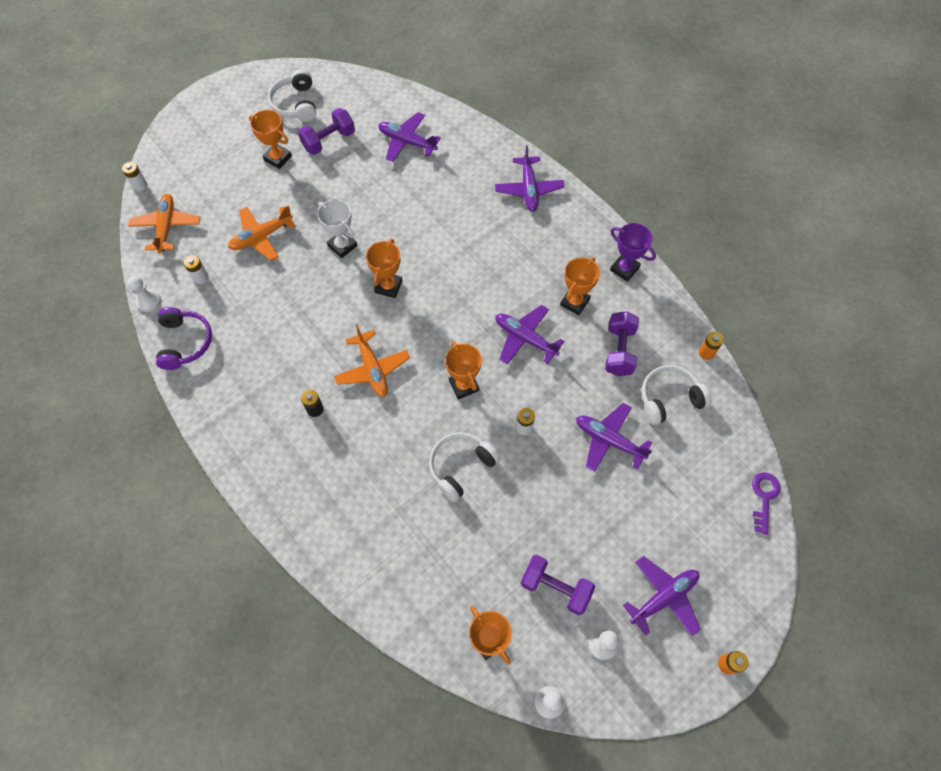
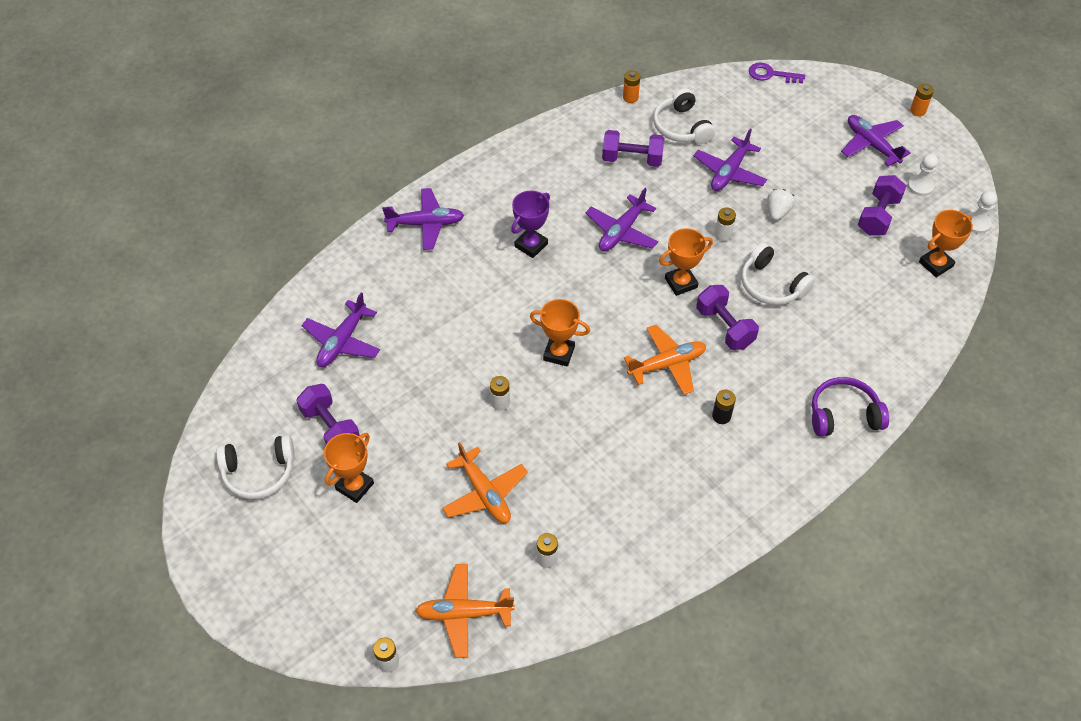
camera: 90 degrees left, 10 degrees down
(148, 301) = (584, 618): white pawn -> none
(185, 342) = (644, 564): purple headphones -> purple headphones (843, 415)
(342, 246) = (500, 402): white trophy -> white battery
(411, 419) = (724, 327): none -> purple dumbbell
(556, 482) = (777, 212): none -> white strawberry
(575, 302) = (576, 190): orange trophy -> none
(624, 269) = (535, 149): purple trophy -> purple trophy (531, 245)

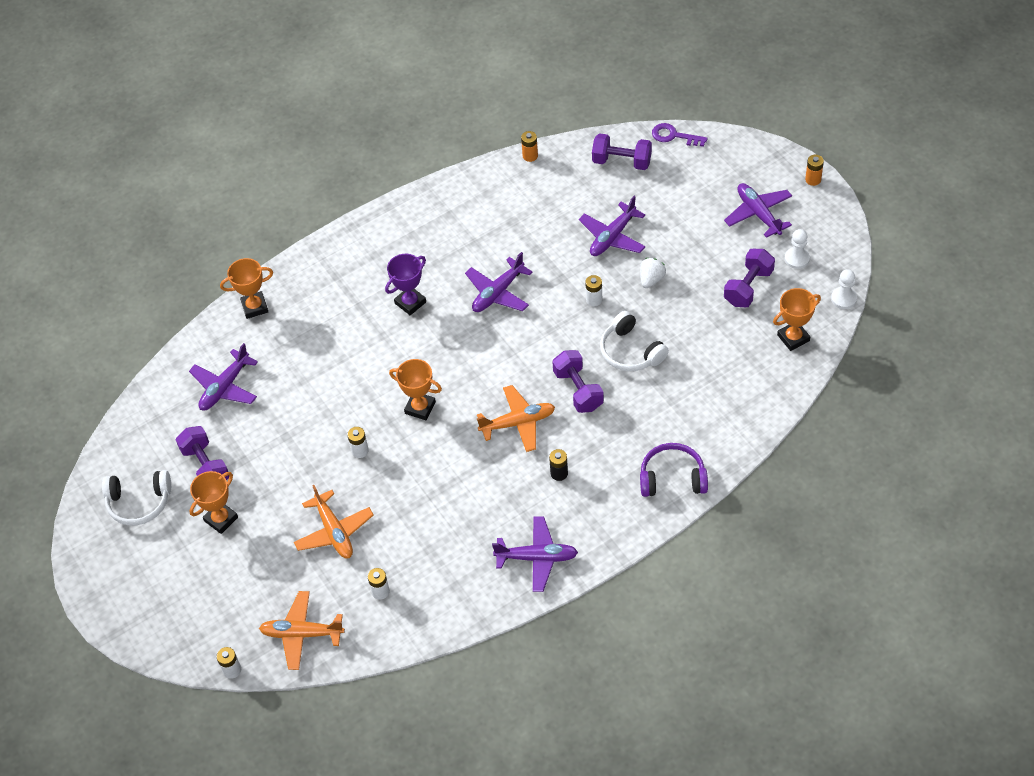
camera: 10 degrees right, 0 degrees up
(426, 224) = (315, 278): purple plane -> purple plane (537, 558)
(632, 159) = (520, 220): purple dumbbell -> purple dumbbell (621, 161)
(681, 127) = (574, 188): white headphones -> none
(681, 283) = (545, 345): orange trophy -> orange trophy (254, 307)

